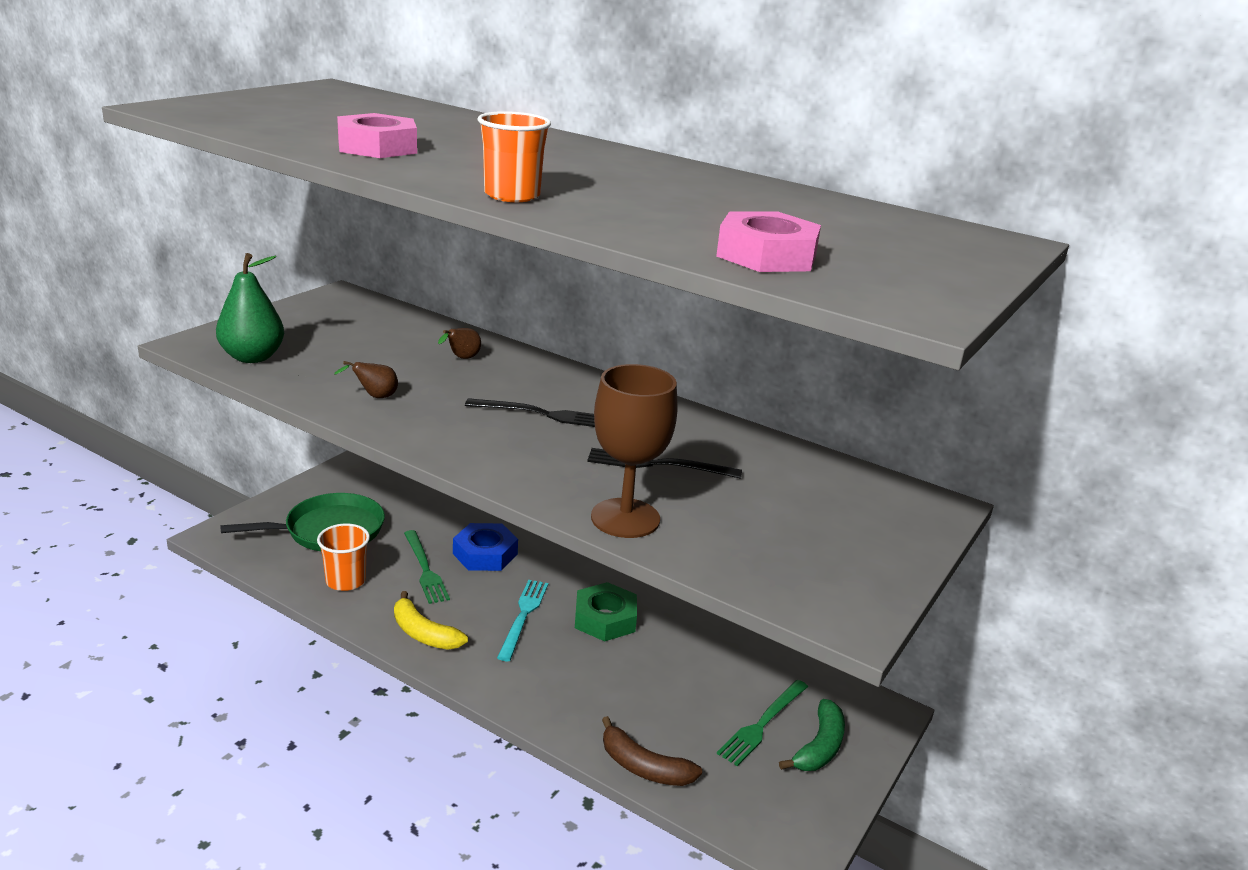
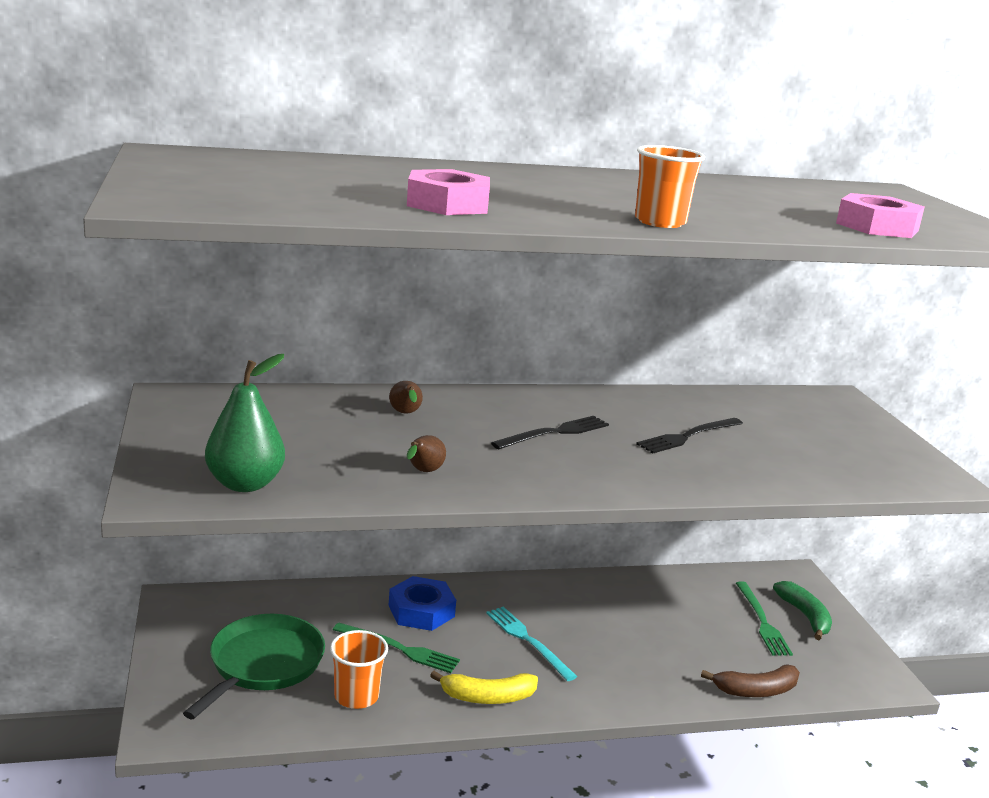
camera: 45 degrees left, 5 degrees down
(605, 619) = (578, 610): green nut -> none
(625, 518) = (751, 479): brown goblet -> none

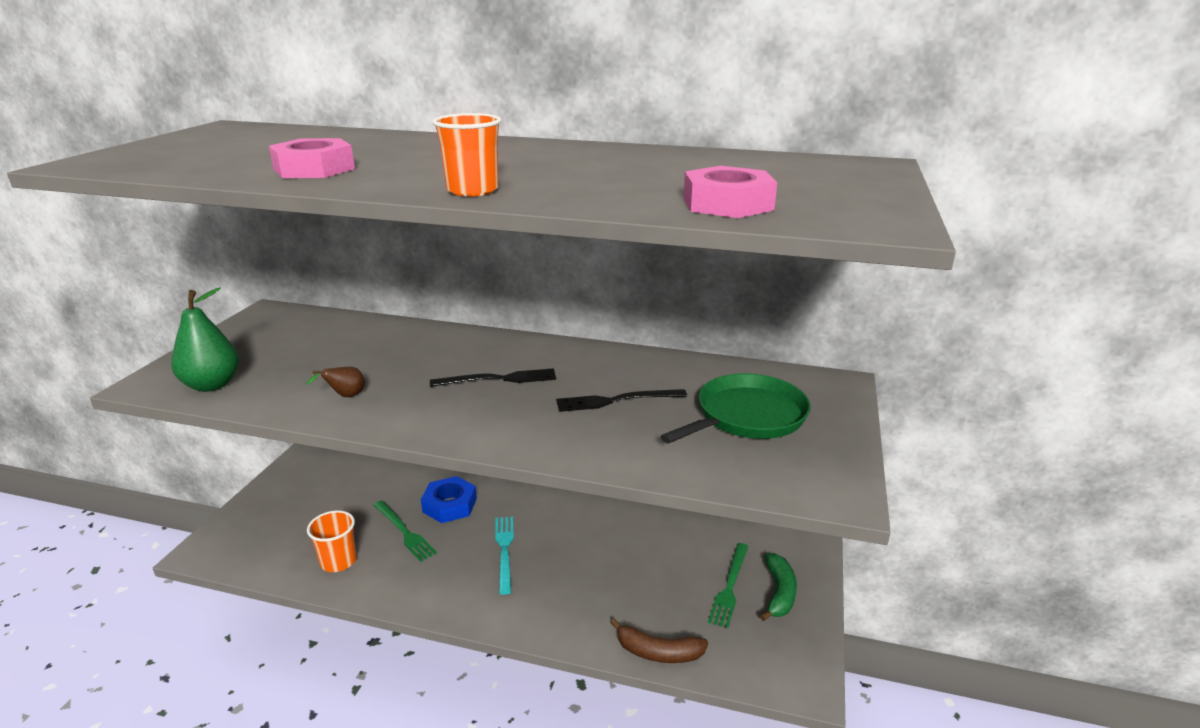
camera: 30 degrees right, 5 degrees up
(263, 664) = (305, 520): green pan -> green pan (747, 416)
(405, 414) = (404, 346): brown pear -> none
(487, 697) = (427, 589): yellow banana -> none

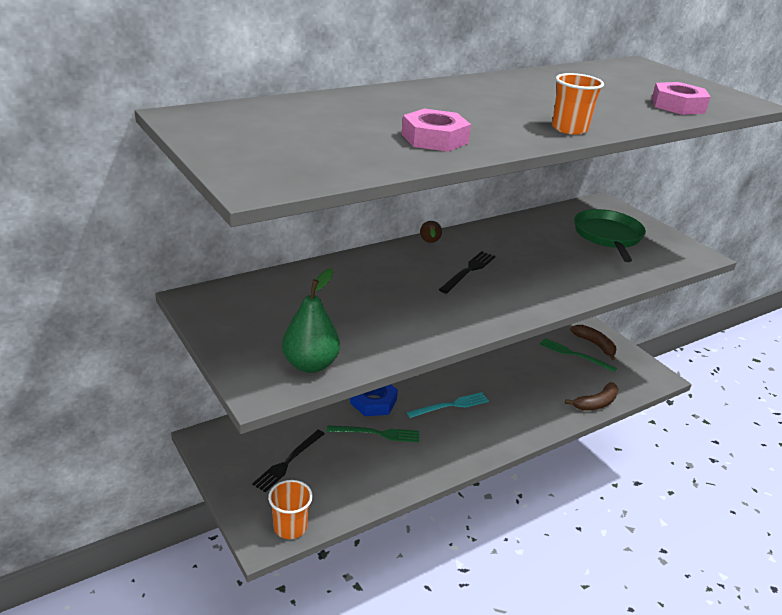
camera: 50 degrees left, 5 degrees up
(338, 561) = (371, 476): orange cup -> orange cup (290, 527)
(345, 396) = (415, 324): brown pear -> brown pear (430, 242)
(504, 550) = (451, 405): turquoise fork -> turquoise fork turned 120 degrees clockwise
(616, 401) = (546, 255): black fork -> black fork (288, 462)
(730, 587) = (574, 355): green fork -> green fork turned 150 degrees clockwise
(779, 593) = (595, 345): green banana -> brown banana

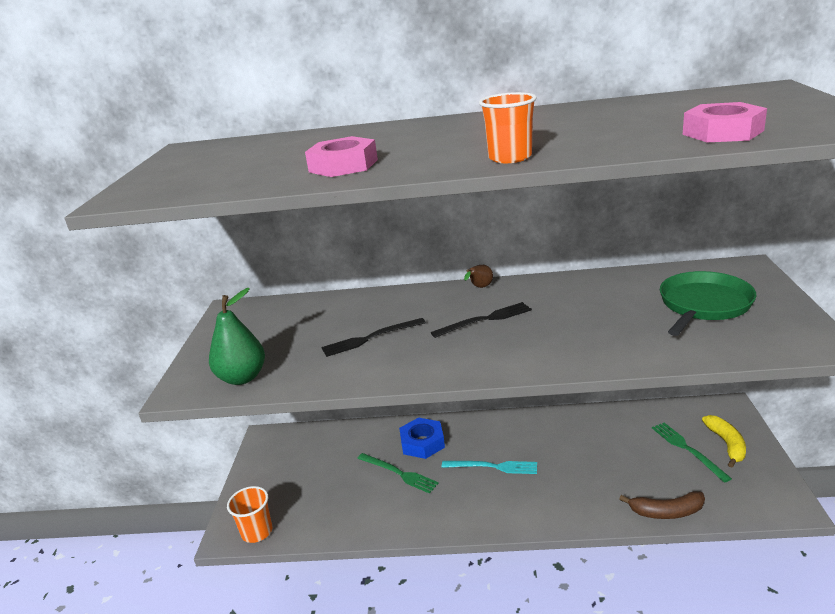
camera: 40 degrees right, 5 degrees down
(288, 462) = (305, 475): black fork -> black fork (370, 338)
(595, 345) = (726, 444): brown banana -> yellow banana

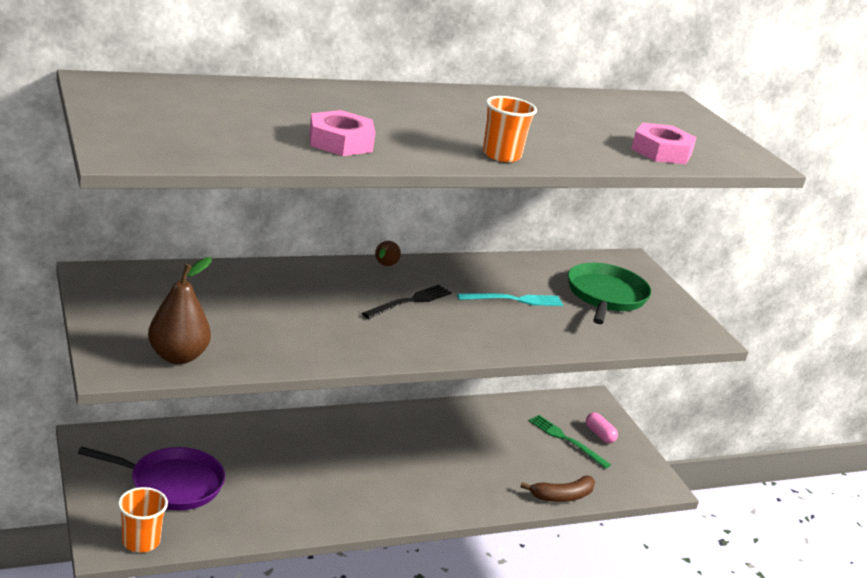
camera: 30 degrees left, 0 degrees up
(242, 378) = (178, 356): green pear -> brown pear
(306, 479) = (171, 484): none -> purple pan
(370, 338) = (297, 317): black fork -> none
(399, 473) = (282, 473): green fork -> none
(422, 443) = (294, 440): blue nut -> none
(493, 467) = (383, 463): turquoise fork -> turquoise fork (514, 300)
(726, 444) = (599, 434): yellow banana -> pink capsule

